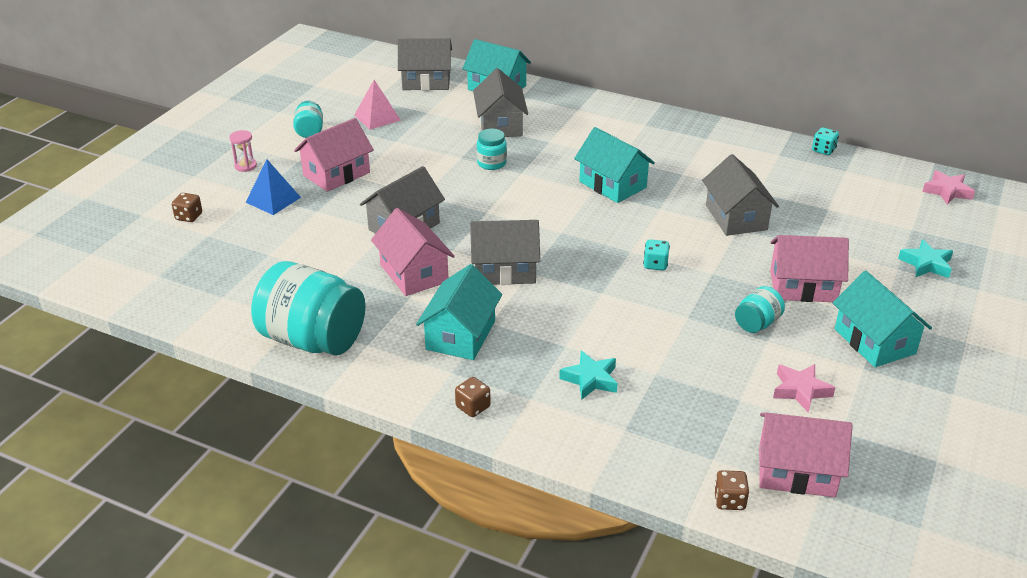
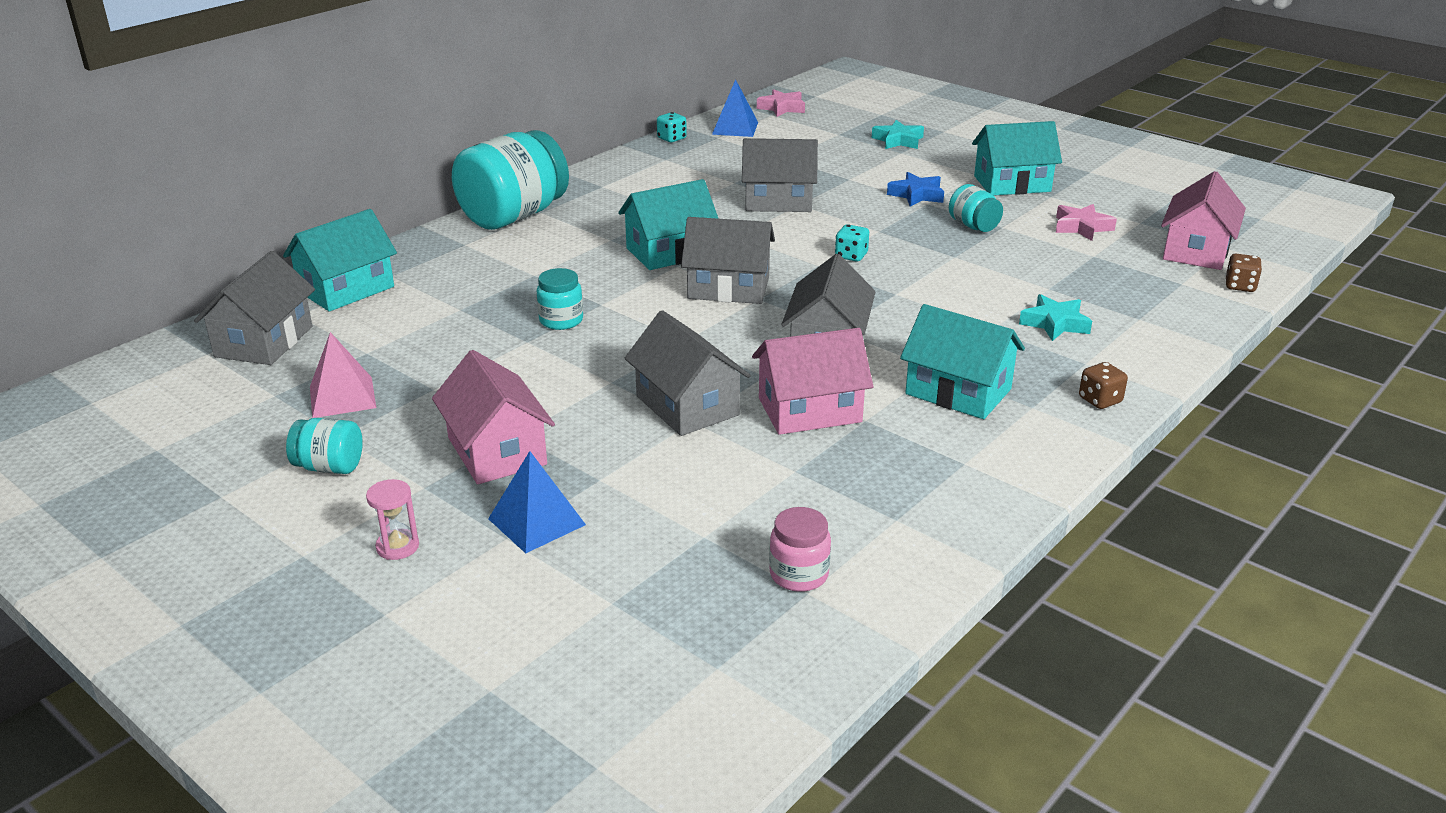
camera: 75 degrees left, 5 degrees down
(189, 217) = (535, 624): brown dice -> none
(237, 291) = (799, 574): none -> pink jar
(312, 339) = (944, 508): turquoise jar -> turquoise jar (513, 216)
(500, 125) = (459, 301): grey house -> grey house (728, 288)
(803, 286) = (916, 195): pink house -> blue star
(874, 175) = (735, 128): none -> blue pyramid

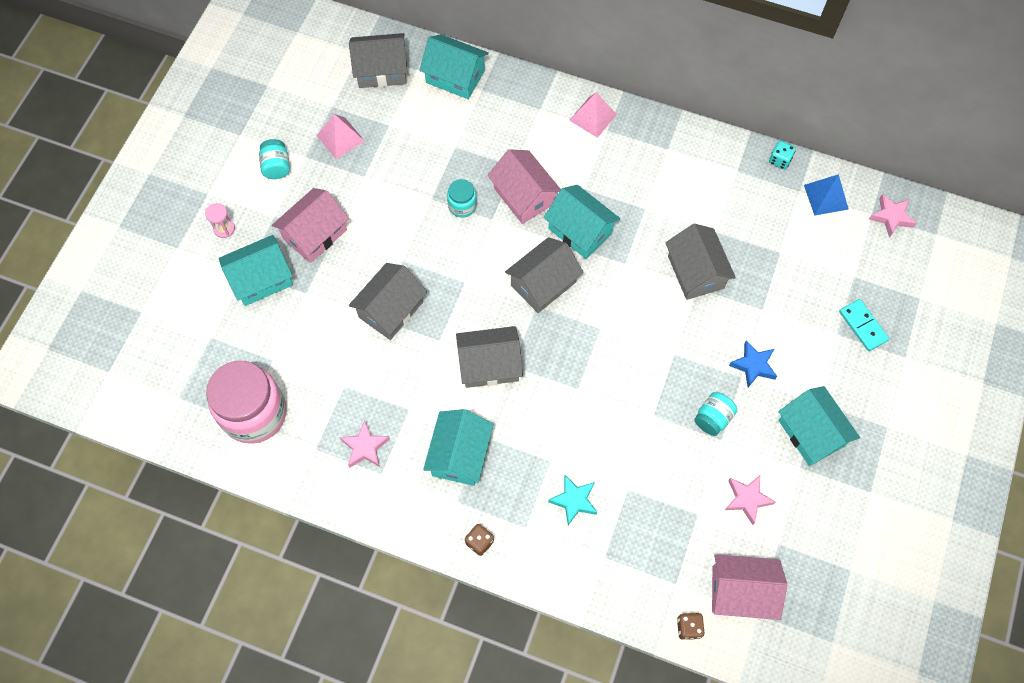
camera: 70 degrees right, 35 degrees up
(513, 216) = (593, 117): turquoise jar -> pink pyramid
(536, 521) = (261, 279): blue pyramid -> turquoise house
(728, 288) = (543, 284): grey house -> grey house turned 60 degrees clockwise
(799, 574) = (254, 413): pink jar -> pink jar, size x2.15
(809, 410) = (408, 376): pink house -> pink house (524, 196)
(851, 256) = (623, 346): turquoise dice -> none
(898, 140) = (863, 326): turquoise star -> turquoise domino
(913, 470) = (365, 447): none -> pink star

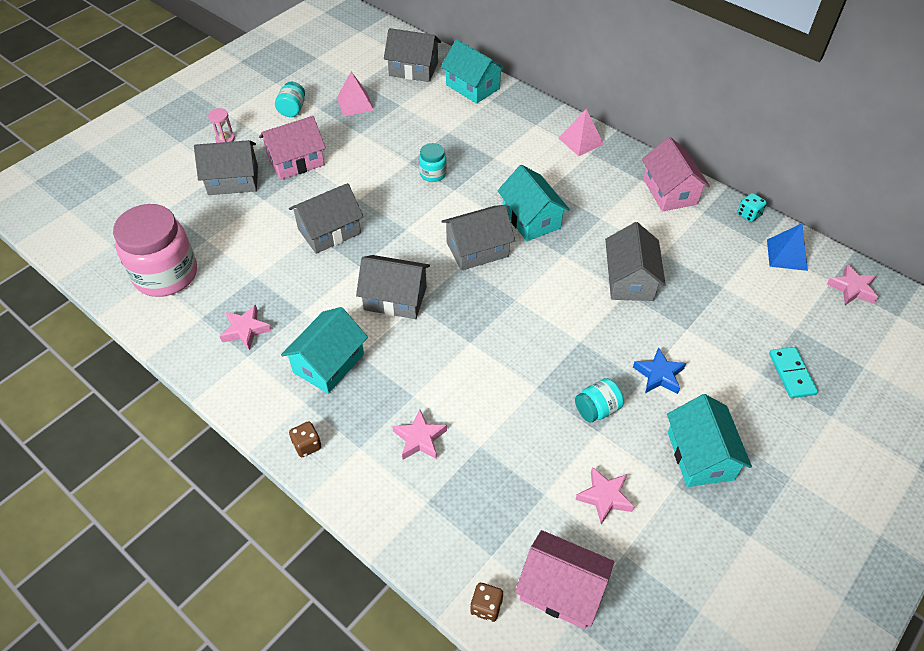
camera: 20 degrees right, 15 degrees down
(261, 279) = (233, 180): turquoise house -> grey house
(524, 196) = (491, 181): pink house -> pink house (670, 191)
(574, 500) = (419, 439): turquoise star -> pink star

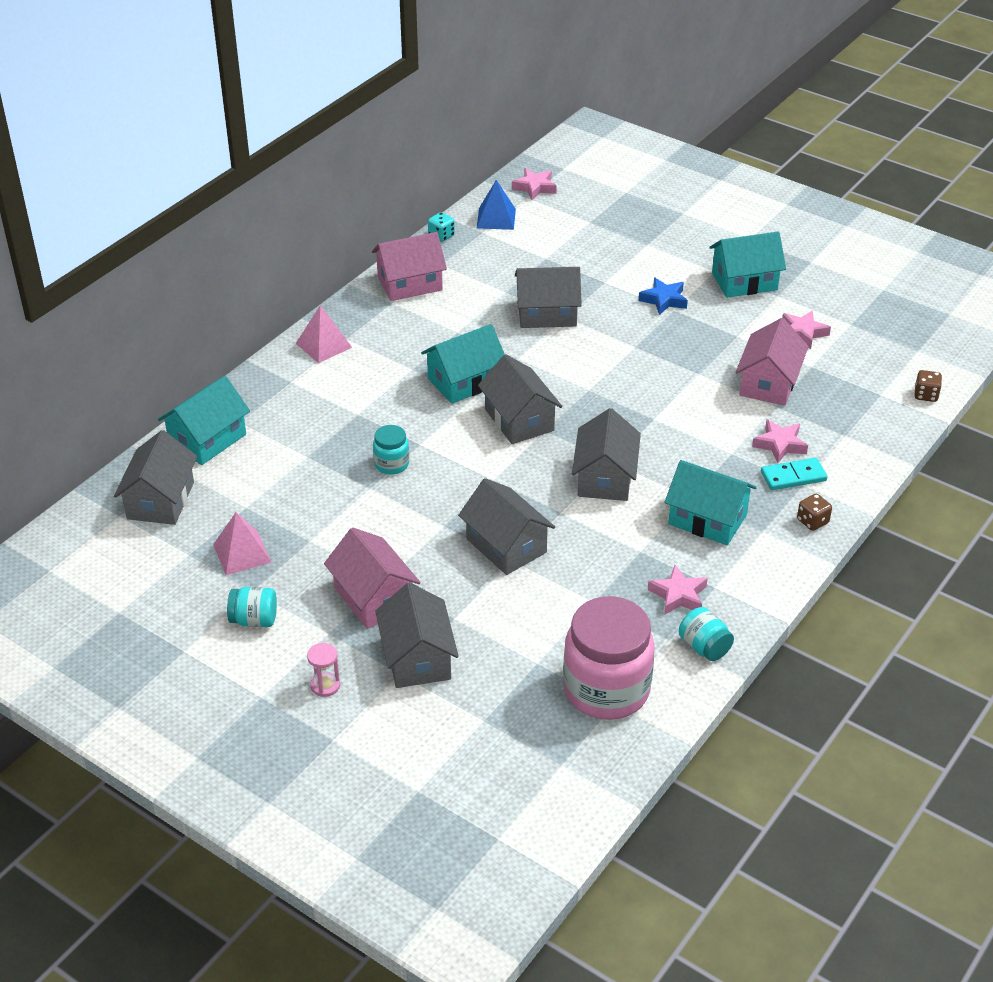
camera: 95 degrees left, 10 degrees down
(561, 589) = (894, 356): pink house -> pink house (768, 383)
(597, 409) = (713, 336): turquoise jar -> turquoise jar (704, 647)
(791, 374) = (643, 228): turquoise domino -> turquoise domino (793, 476)

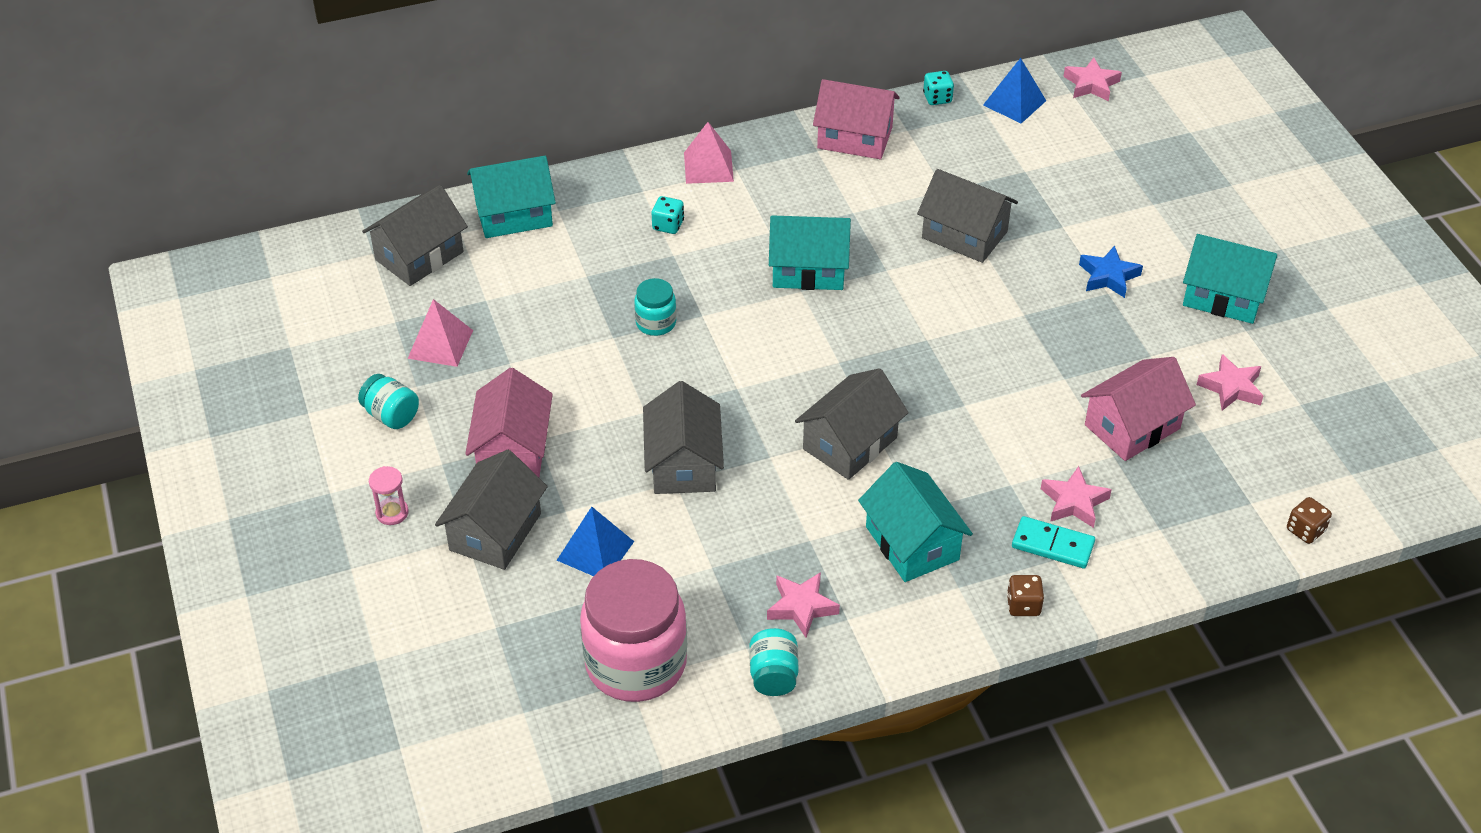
camera: 35 degrees right, 5 degrees up
(334, 396) = (668, 225): none -> turquoise dice
(502, 633) = (595, 551): none -> blue pyramid
(519, 420) = (823, 338): grey house -> none

